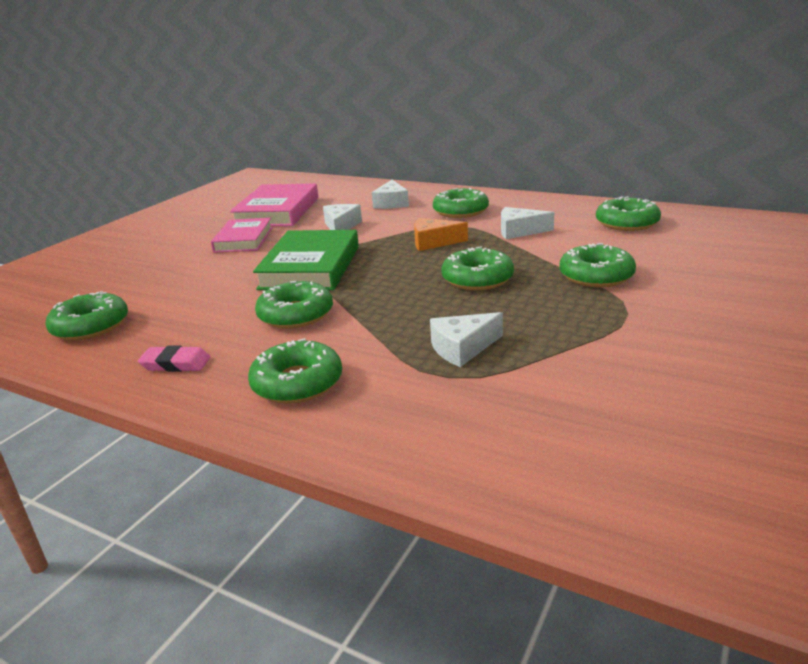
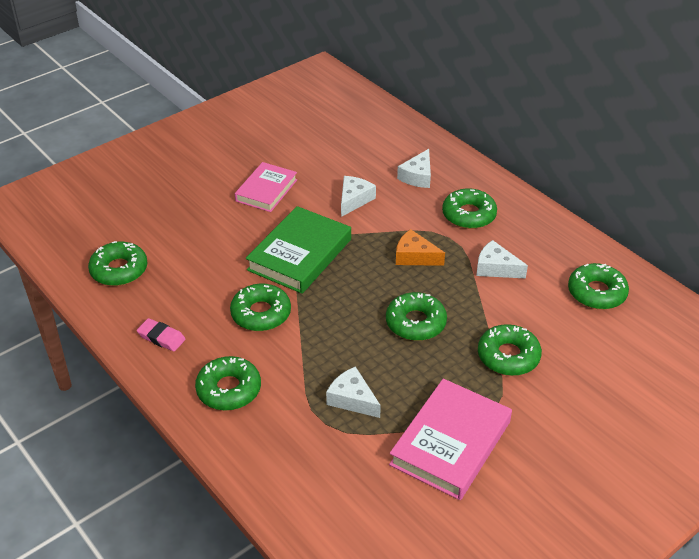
camera: 20 degrees right, 15 degrees up
(278, 211) = (313, 152): pink book -> pink book (451, 443)
(462, 348) = (352, 399): white cheese -> white cheese turned 45 degrees clockwise

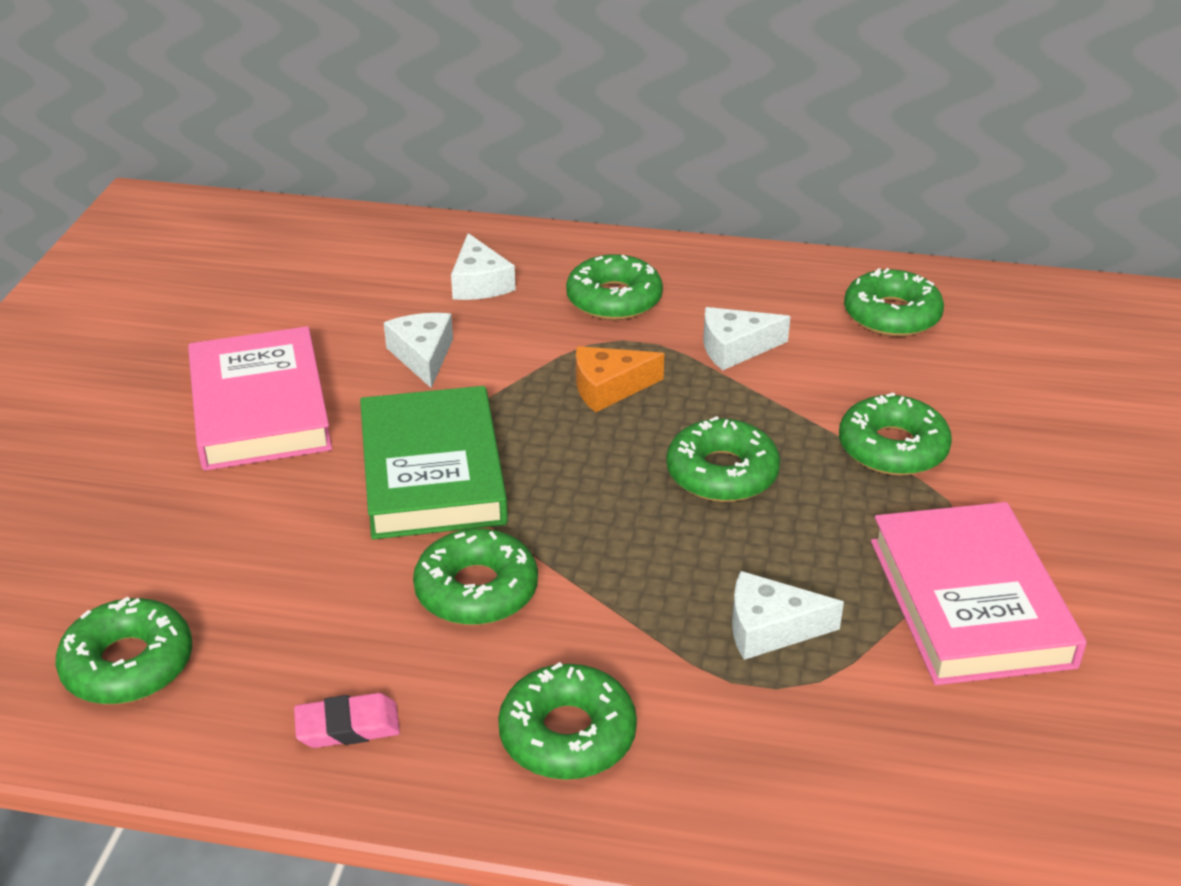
camera: 40 degrees left, 5 degrees down
(266, 190) = (259, 408): pink book -> pink book, size x1.52

